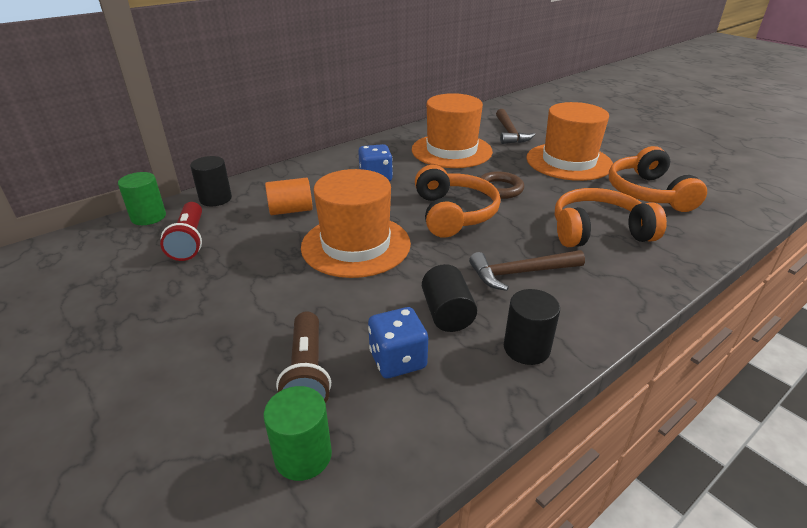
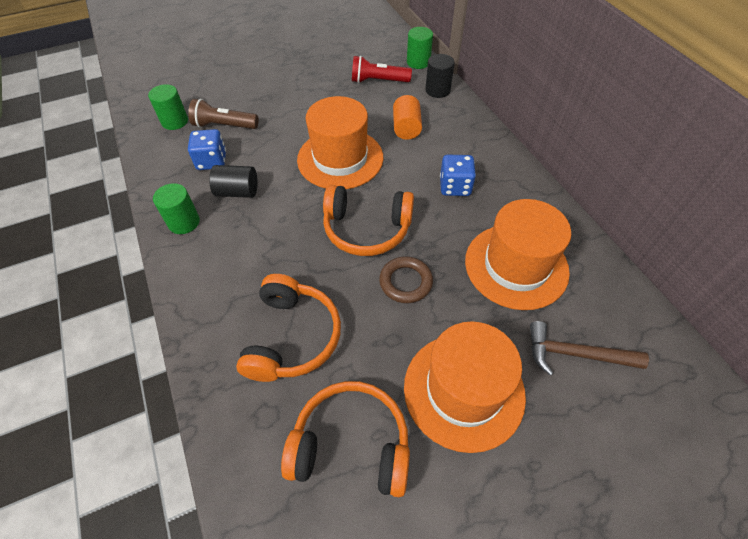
camera: 105 degrees right, 20 degrees up
(521, 273) = (259, 248): brown hammer -> none
(526, 348) = (184, 222): black cylinder -> green cylinder

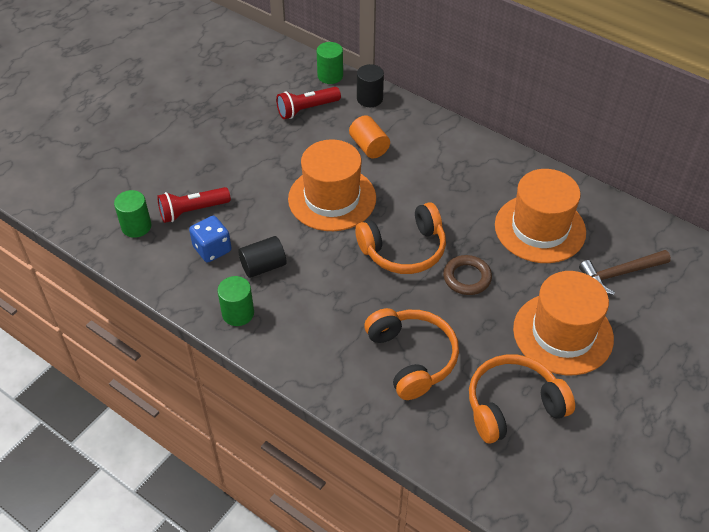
camera: 30 degrees left, 5 degrees down
(224, 126) = (192, 211): brown flashlight -> red flashlight
(455, 186) = (449, 184): blue dice -> none

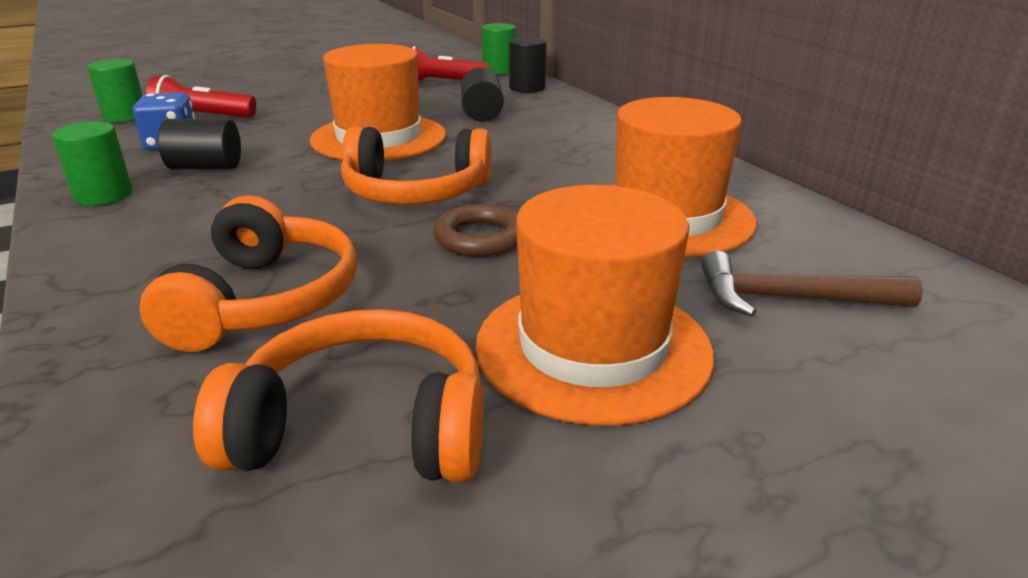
camera: 25 degrees right, 20 degrees down
(369, 147) = (482, 114): orange cylinder -> black cylinder

